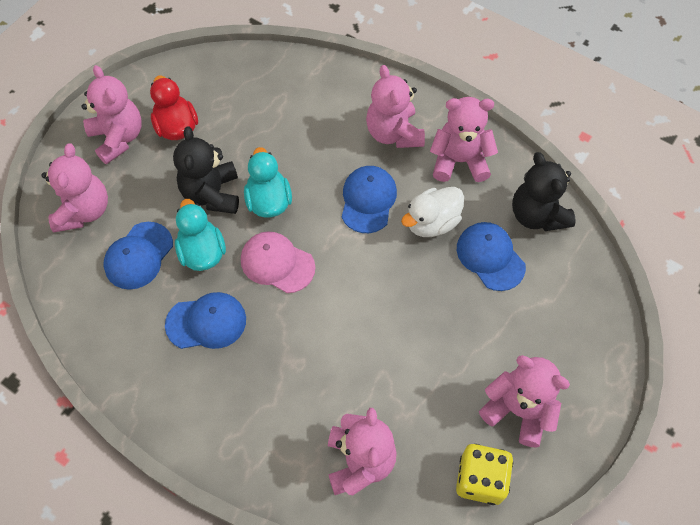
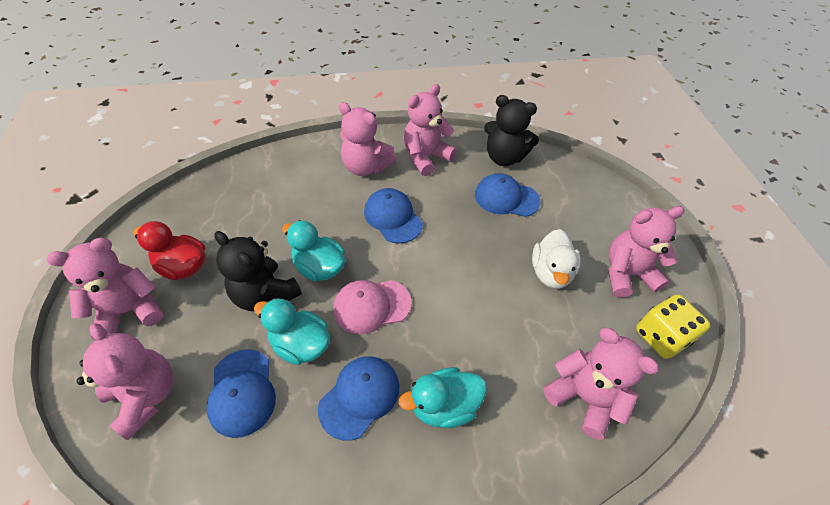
camera: 45 degrees left, 10 degrees down
(118, 138) = (129, 311): pink teddy bear -> pink teddy bear turned 45 degrees counterclockwise
(254, 377) = (444, 406): none -> turquoise duck
(432, 222) = (449, 203): white duck -> white duck (550, 272)

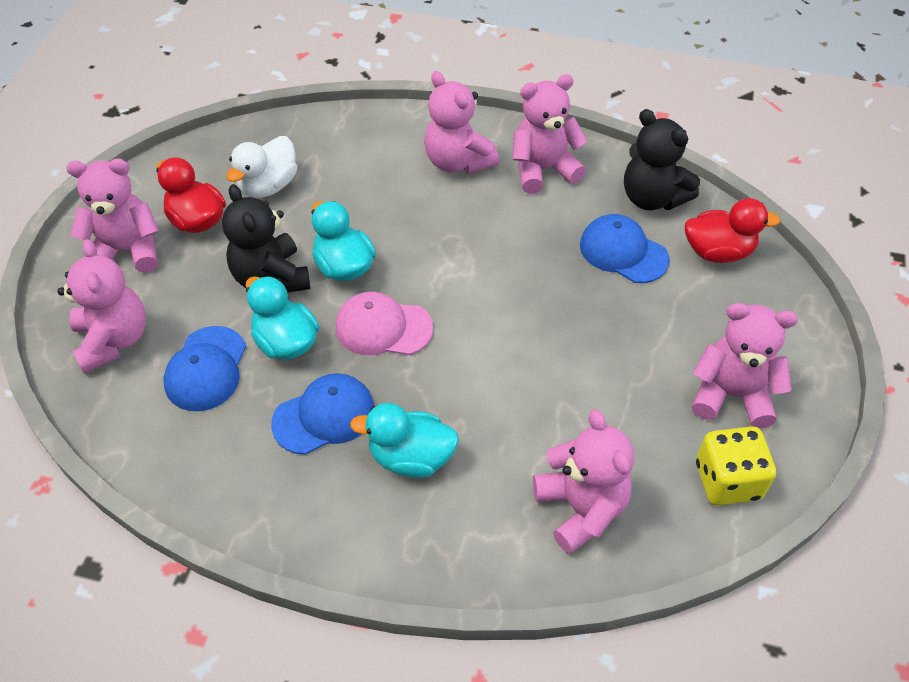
camera: 25 degrees right, 0 degrees up
(393, 217) = (460, 234): blue cap -> none
(550, 272) = (627, 360): white duck -> white duck (268, 186)
(562, 181) = (718, 252): none -> red duck

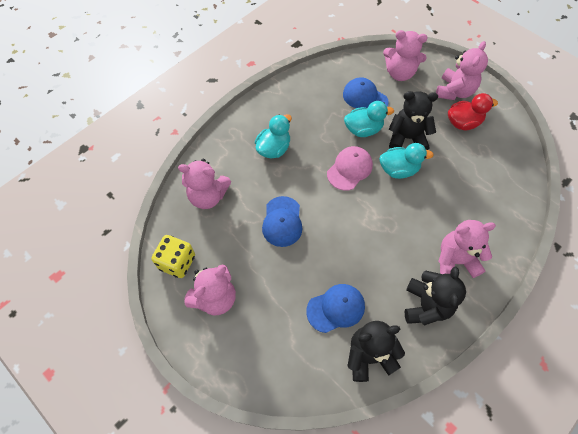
camera: 120 degrees right, 10 degrees up
(268, 186) = (476, 160): white duck -> none
(324, 416) = (314, 128): blue cap -> blue cap (282, 221)
(543, 169) = (426, 305): pink teddy bear -> black teddy bear
(718, 252) = (306, 364): red duck -> none

